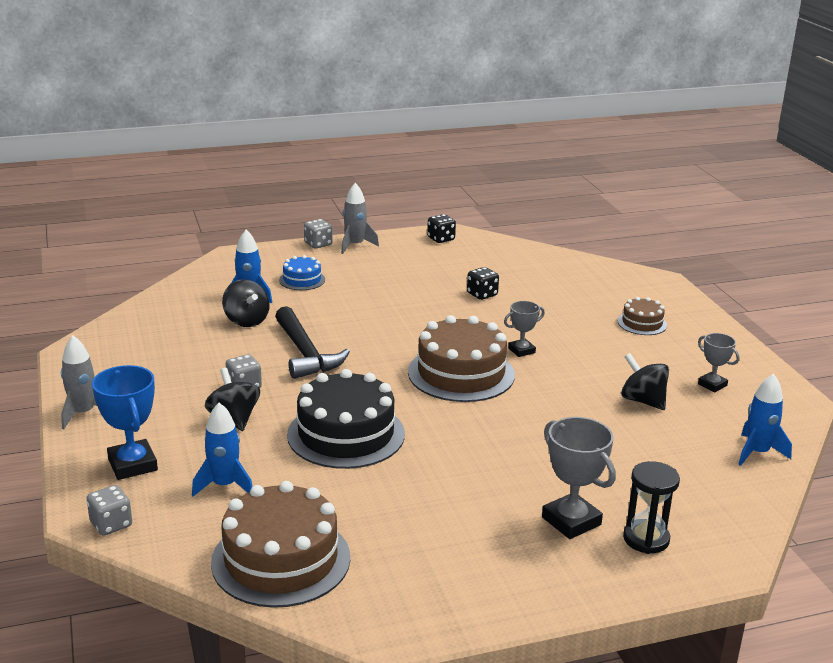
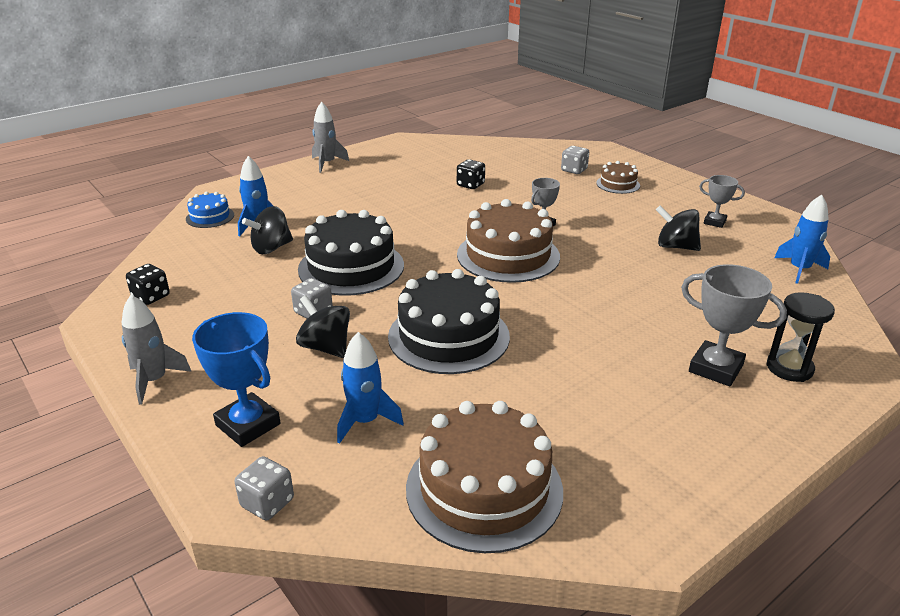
camera: 20 degrees left, 5 degrees up
(246, 321) = (271, 248): black spinning top -> black spinning top turned 105 degrees clockwise
(302, 280) = (299, 201): blue cake -> blue cake (210, 217)
(305, 353) = (351, 267): black hammer -> black cake
(318, 244) = (292, 168): grey dice -> grey dice (574, 170)
(441, 239) = (399, 146): black dice -> black dice (151, 297)

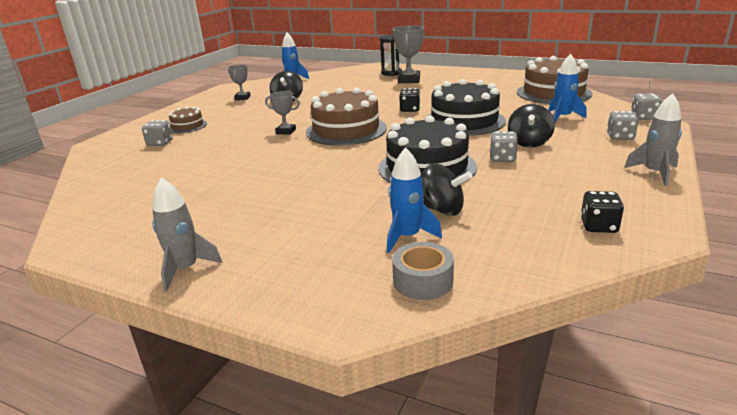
camera: 115 degrees left, 5 degrees down
(210, 217) = (423, 281): blue cake -> grey tape
(248, 424) = (620, 137): blue trophy -> grey dice
(470, 185) = (217, 170): black dice -> black dice (410, 109)

